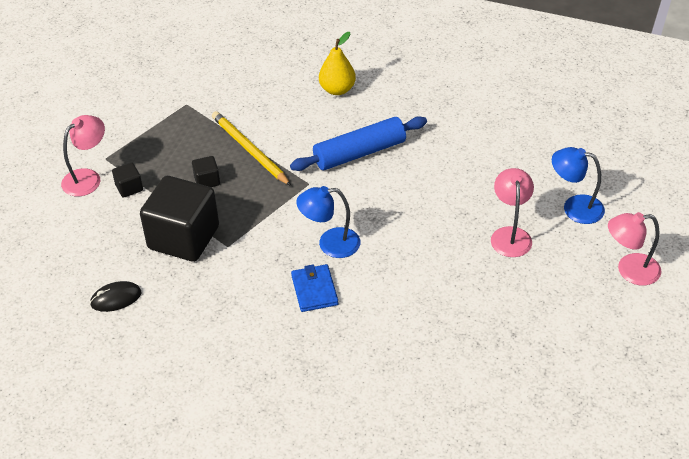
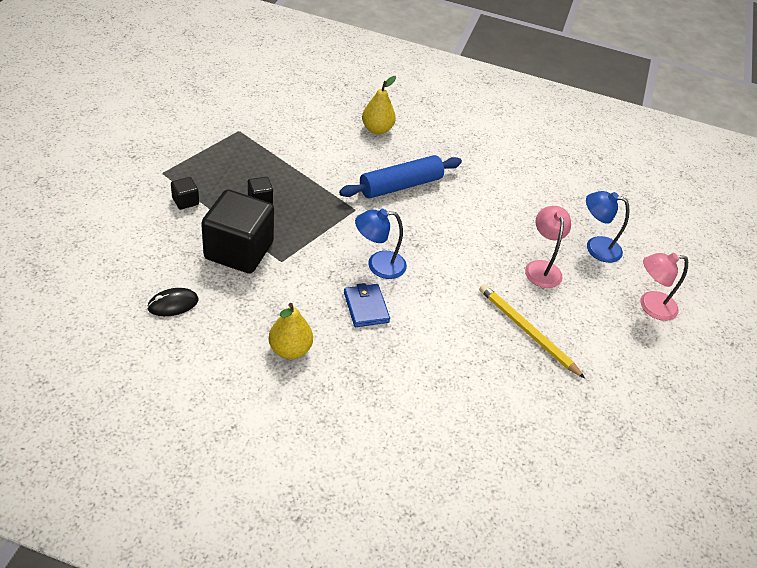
camera: 10 degrees left, 0 degrees up
(88, 178) = (145, 189): pink lamp -> none
(233, 339) = (290, 349): none -> yellow pear
(249, 150) = (299, 176): yellow pencil -> yellow pencil (527, 331)

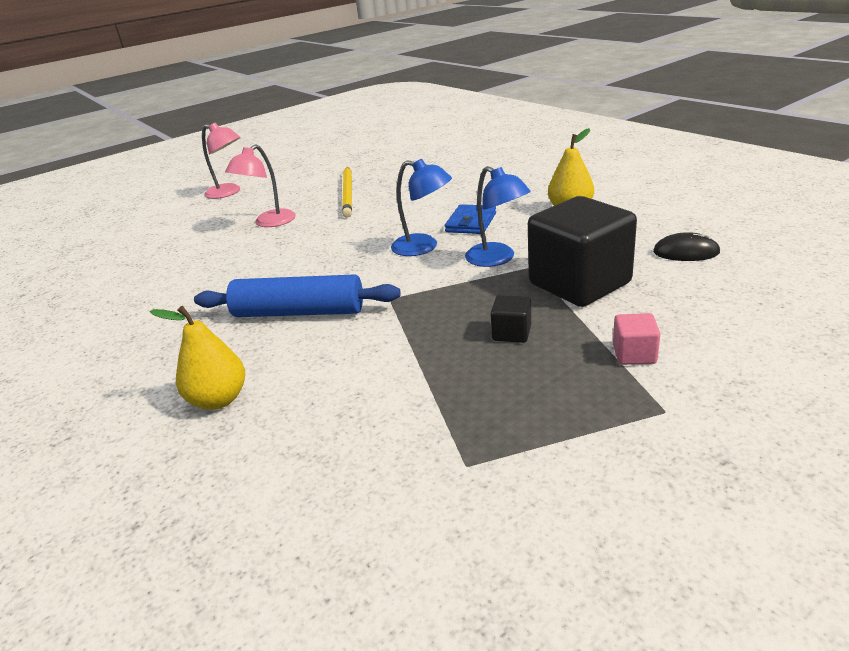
camera: 135 degrees left, 15 degrees down
(185, 201) = (634, 354): black cube -> pink cube
(596, 247) = (195, 227): blue lamp -> blue lamp (497, 259)

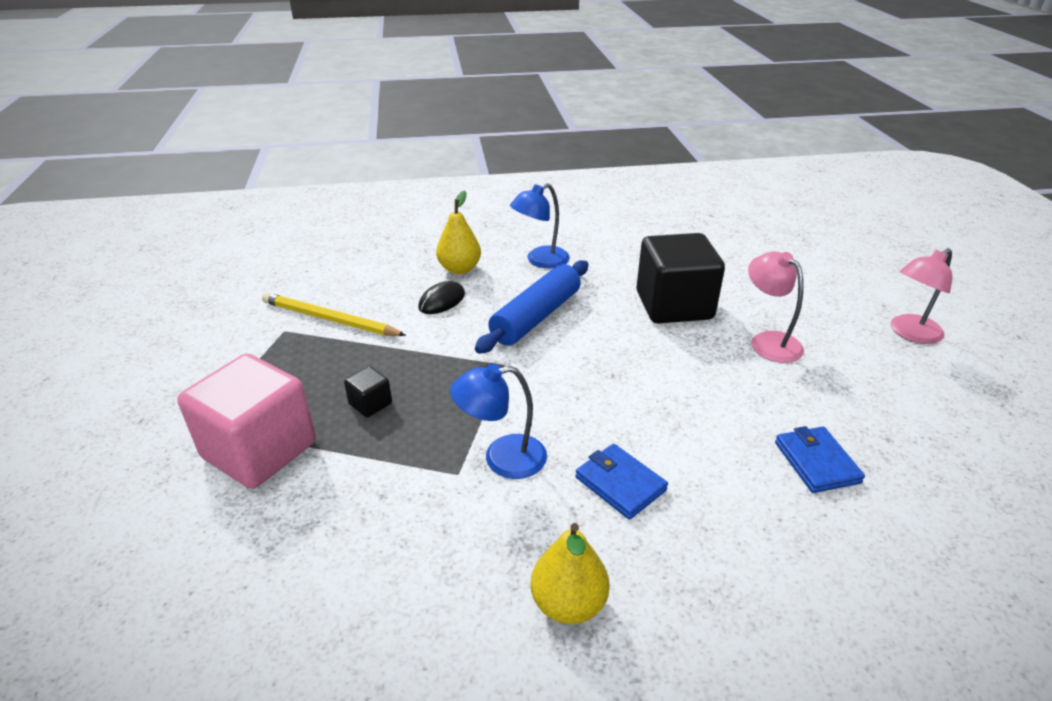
camera: 115 degrees right, 5 degrees up
(348, 193) = (828, 420): yellow pencil -> yellow pencil (330, 319)
(390, 189) = (816, 462): none -> blue wallet
(423, 247) = (589, 420): blue lamp -> blue lamp (540, 261)
(579, 284) = (386, 486): black cube -> black cube (674, 305)
(634, 354) = (259, 450): pink cube -> pink cube, size x2.38
(686, 252) = (332, 623): black mouse -> black mouse (442, 301)

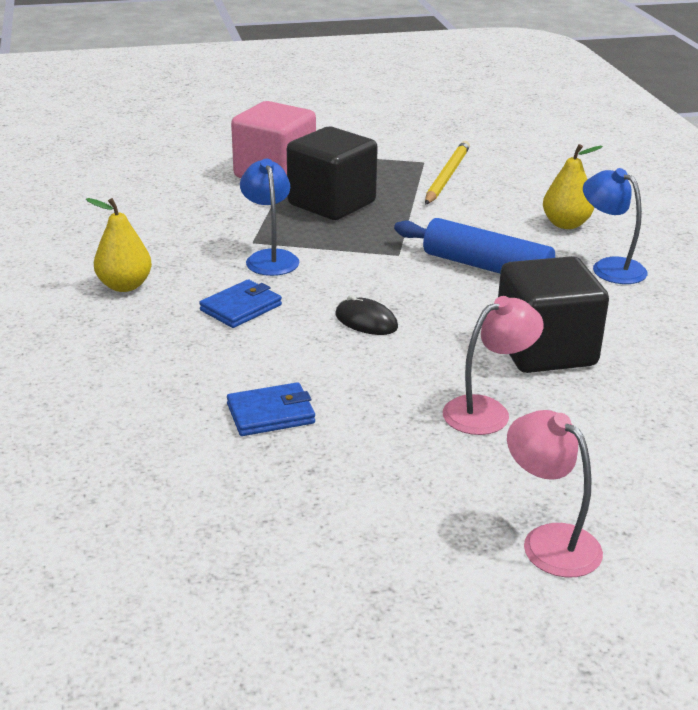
camera: 85 degrees right, 5 degrees down
(370, 404) = (331, 203): black cube -> black cube, size x2.38
(442, 301) = (497, 220): black mouse -> black mouse (366, 321)

